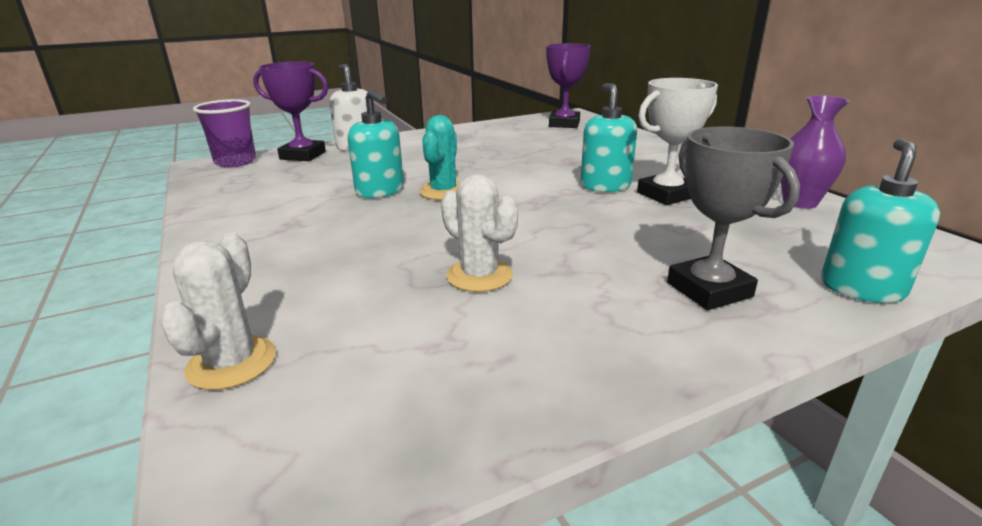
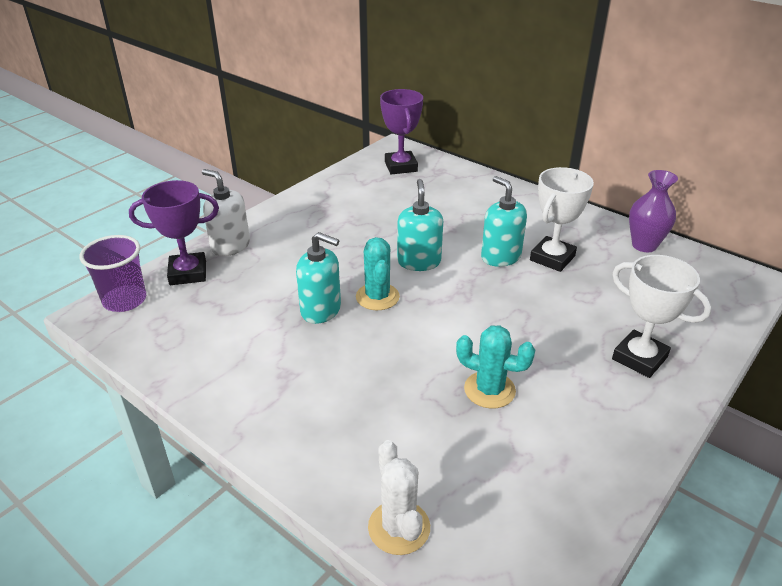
camera: 25 degrees left, 10 degrees up
(479, 275) = (489, 390): white cactus -> turquoise cactus
(709, 290) = (639, 358): grey trophy -> white trophy
(861, 288) = (719, 330): turquoise soap dispenser -> turquoise soap dispenser (419, 262)

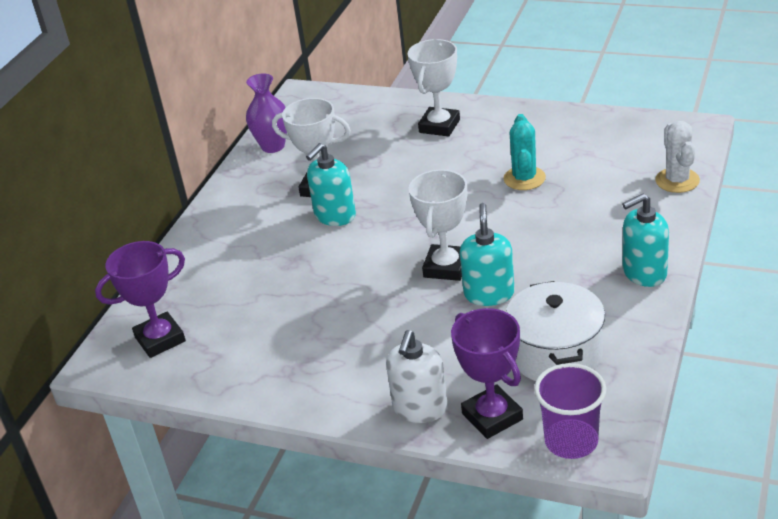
camera: 105 degrees left, 0 degrees up
(214, 322) = (556, 354): none -> white pot
(377, 297) = (446, 267): turquoise cactus -> white trophy
(399, 527) = (677, 180): white cactus -> white cactus turned 60 degrees counterclockwise
(419, 262) = (371, 261): turquoise soap dispenser -> turquoise soap dispenser (644, 273)

